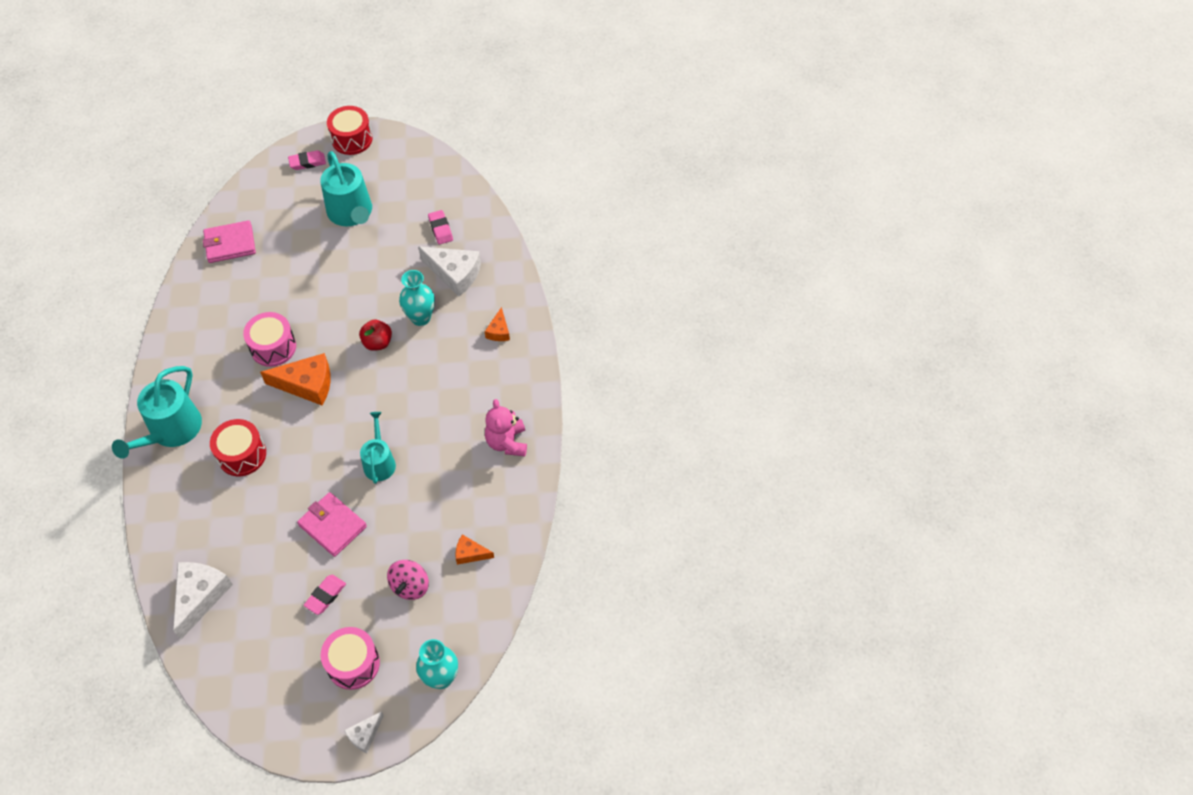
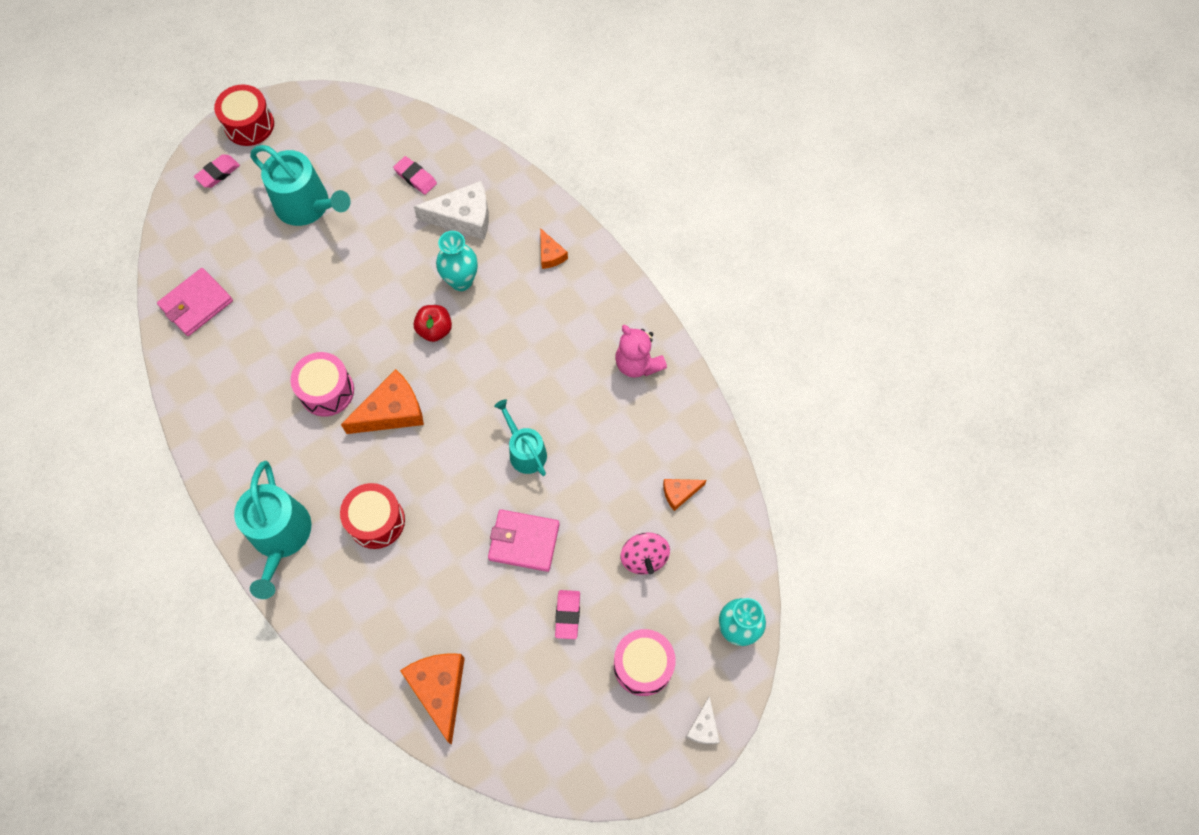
camera: 30 degrees left, 10 degrees up
(200, 596) = (439, 689): white cheese -> orange cheese

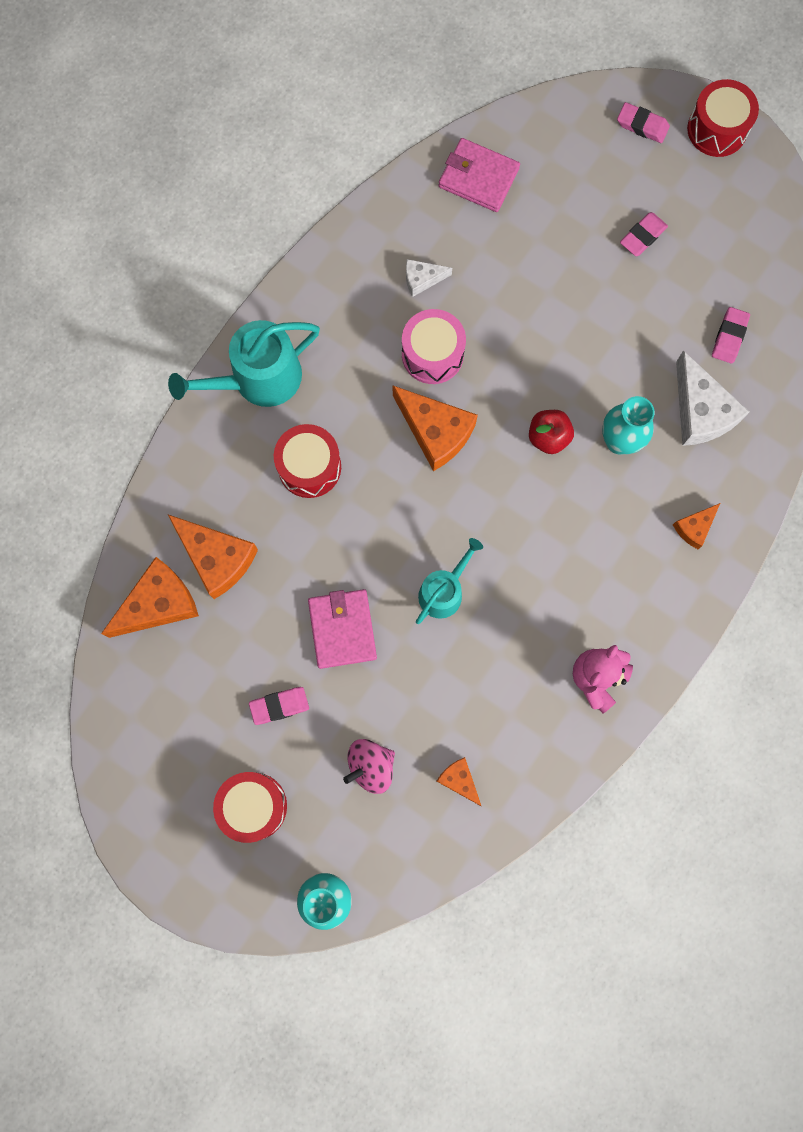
camera: 70 degrees right, 10 degrees up
(307, 205) = (642, 236): turquoise watering can -> pink eraser
(421, 625) = (217, 558): none -> orange cheese
(643, 665) = (253, 806): pink drum -> red drum
(703, 727) = (210, 894): white cheese -> white cheese (422, 279)

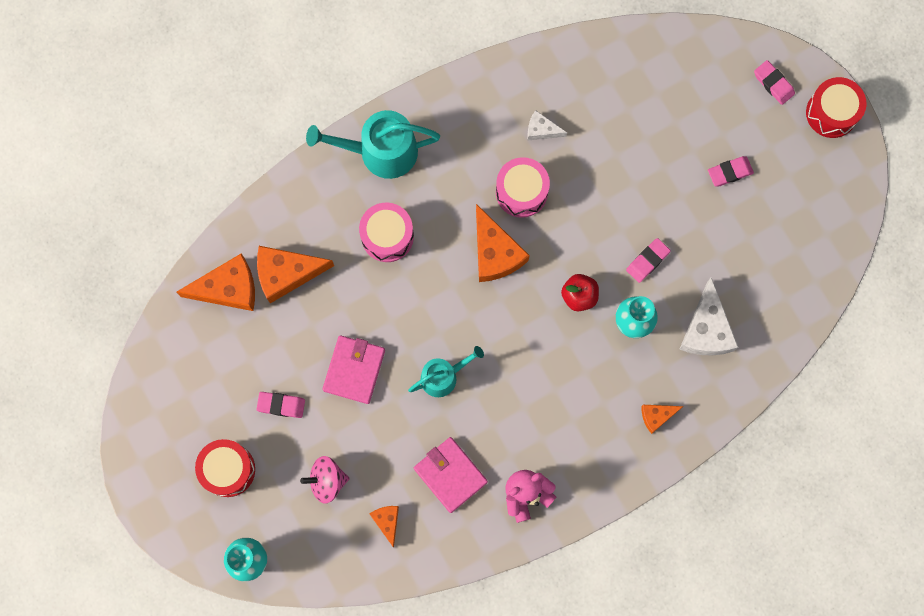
camera: 25 degrees right, 0 degrees up
(217, 558) = (286, 274): orange cheese -> orange cheese turned 105 degrees clockwise
(309, 467) = (387, 236): red drum -> pink drum
(478, 178) = (624, 69): pink wallet -> pink wallet (450, 475)
(729, 337) = (758, 282): pink eraser -> pink eraser (647, 261)

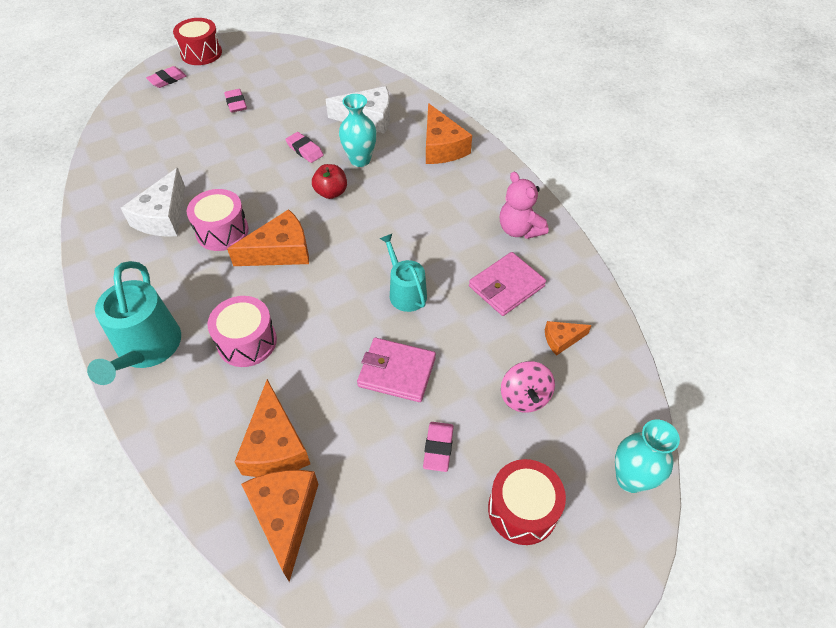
camera: 90 degrees left, 25 degrees down
(541, 130) = (163, 216): white cheese -> white cheese, size x1.87
(657, 416) = (442, 147): orange cheese -> orange cheese, size x1.87

